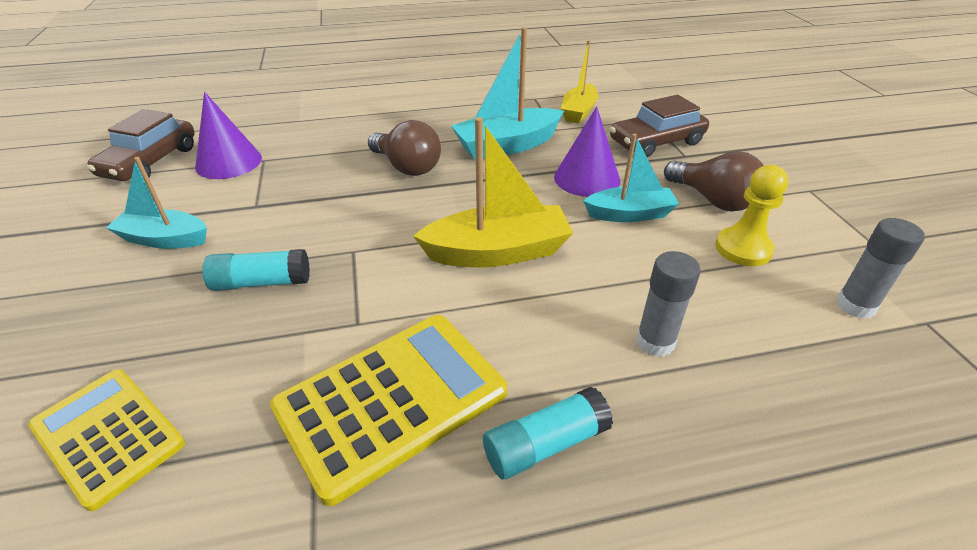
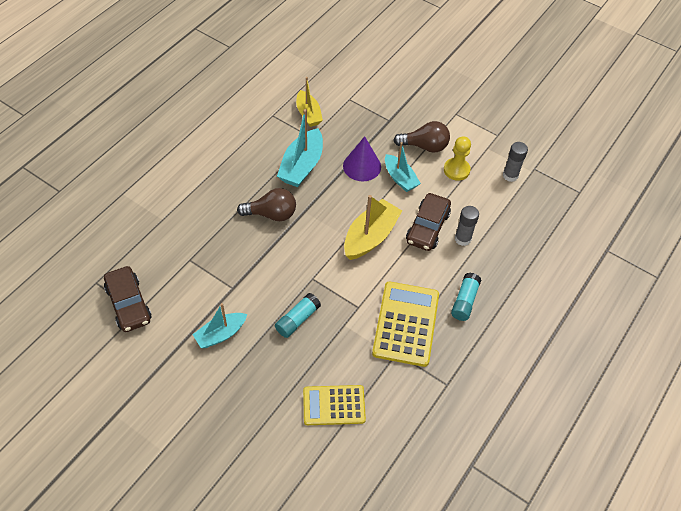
camera: 45 degrees left, 15 degrees up
(229, 162) = (174, 274): purple cone -> none
(629, 214) = (400, 178): turquoise boat -> turquoise boat turned 105 degrees clockwise
(656, 142) = (368, 117): brown car -> brown car (427, 227)

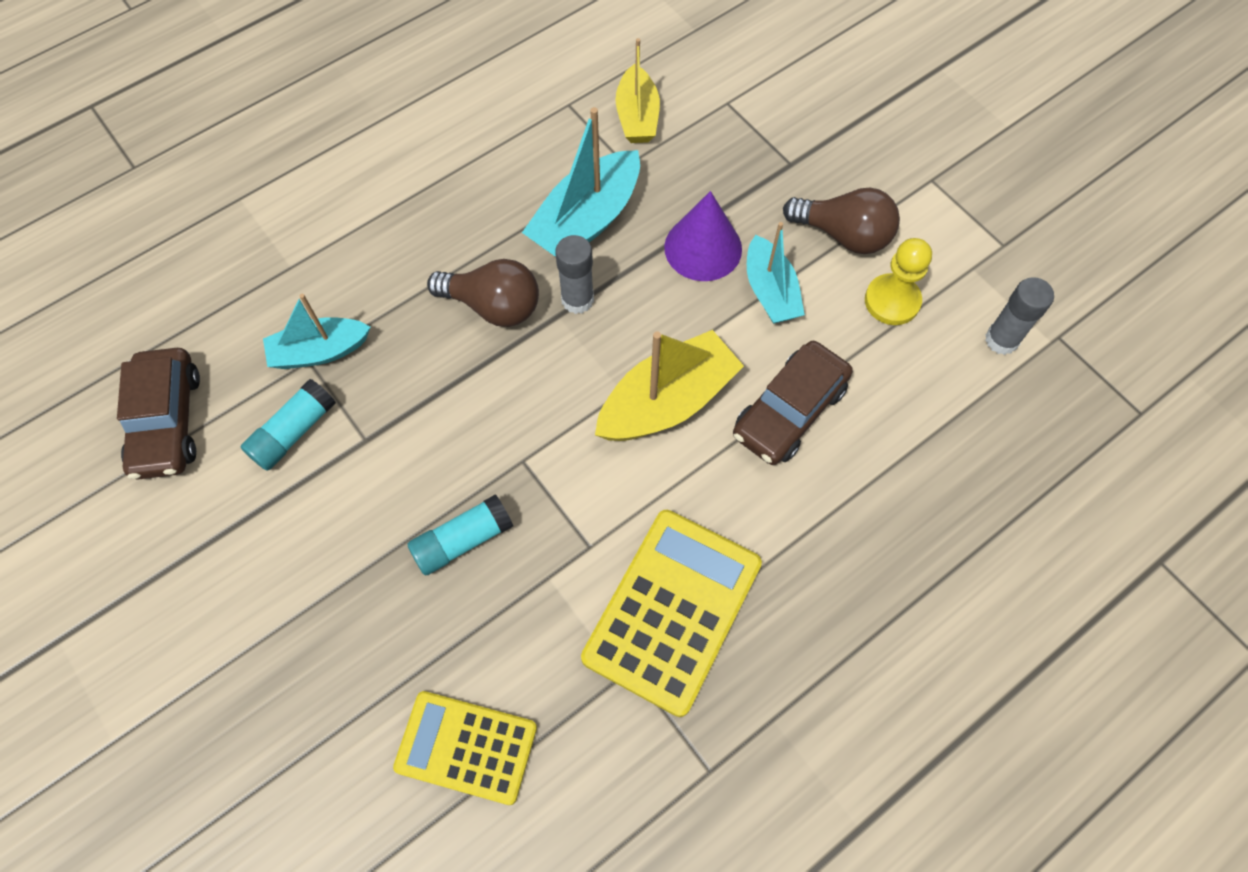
camera: 20 degrees right, 10 degrees up
(221, 334) = (308, 530): turquoise boat -> turquoise boat (319, 351)
(462, 239) = (853, 454): grey glue stick -> grey glue stick (577, 299)
(464, 301) = (811, 594): turquoise glue stick -> turquoise glue stick (294, 432)

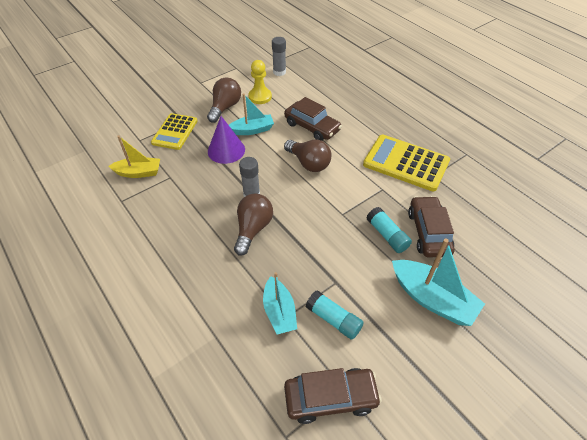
camera: 90 degrees left, 15 degrees down
(464, 625) = (428, 232): none -> brown car
(466, 747) = (482, 229): yellow calculator -> yellow calculator (175, 132)
(586, 220) = (203, 192): turquoise boat -> turquoise boat (432, 299)
(667, 402) = (309, 163): yellow boat -> brown light bulb

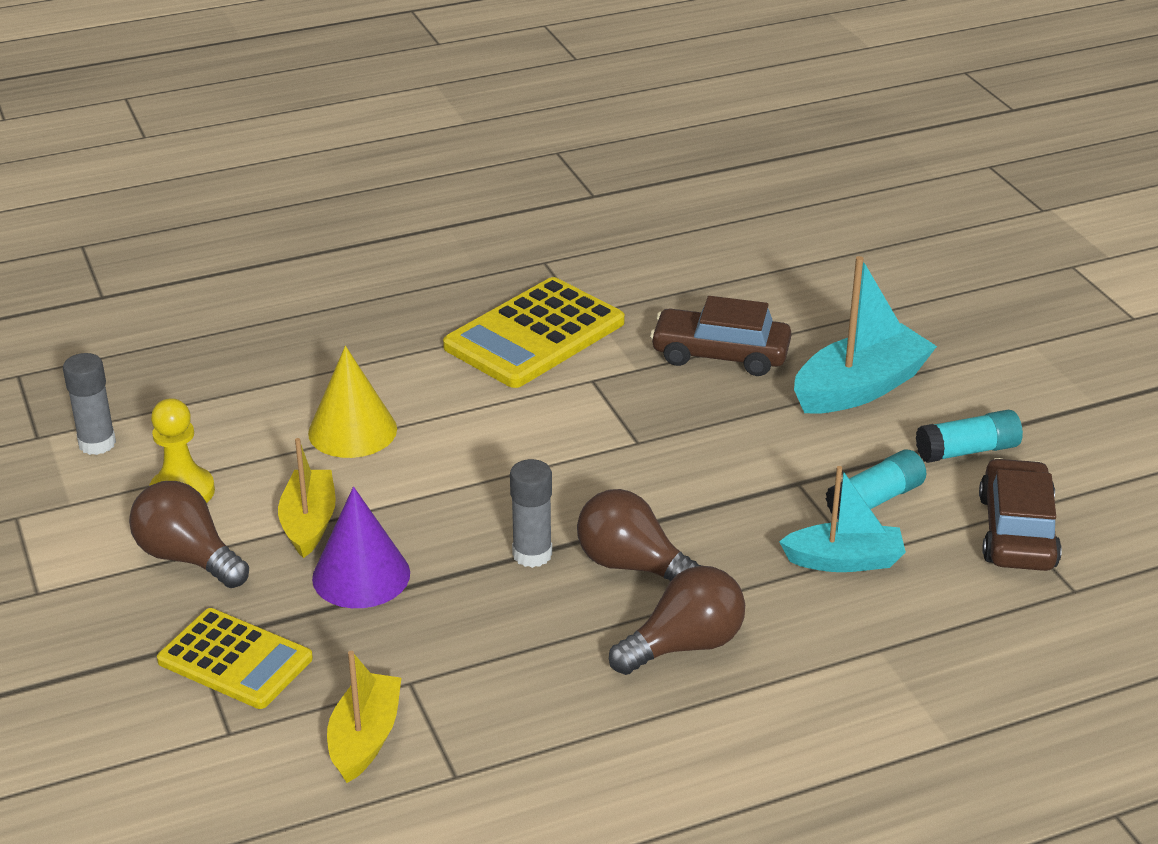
camera: 75 degrees left, 15 degrees down
(252, 130) = (309, 523): turquoise boat -> yellow boat
(309, 163) = (472, 457): brown light bulb -> brown light bulb (684, 645)
(312, 127) = (352, 431): brown car -> yellow cone
(387, 235) = (710, 401): turquoise glue stick -> turquoise glue stick (967, 451)

